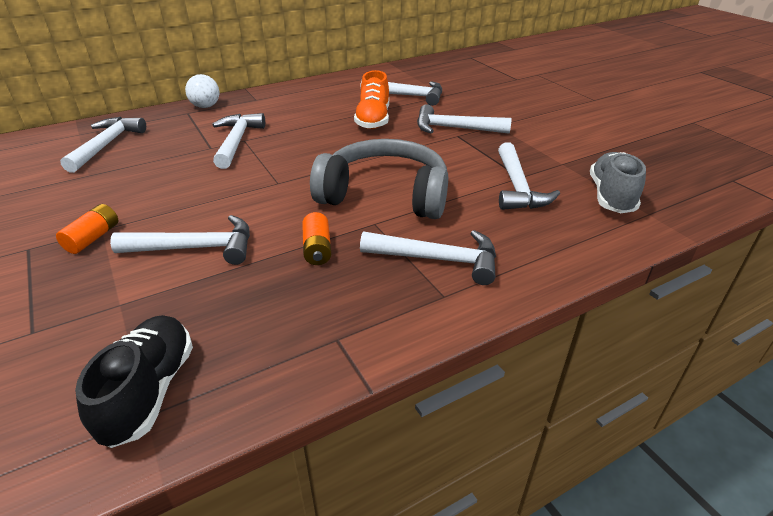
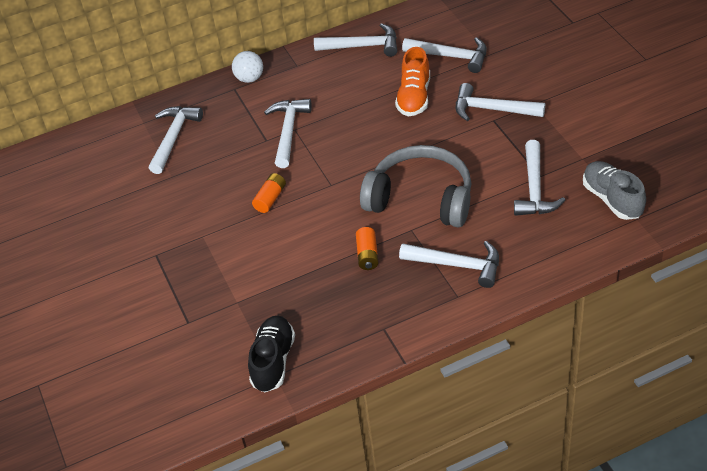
camera: 10 degrees right, 10 degrees up
(93, 238) = (199, 245): orange battery -> orange battery (270, 199)
(195, 248) = (277, 254): white hammer -> white hammer (362, 46)
(611, 196) = (612, 199): grey shoe -> grey shoe turned 45 degrees counterclockwise

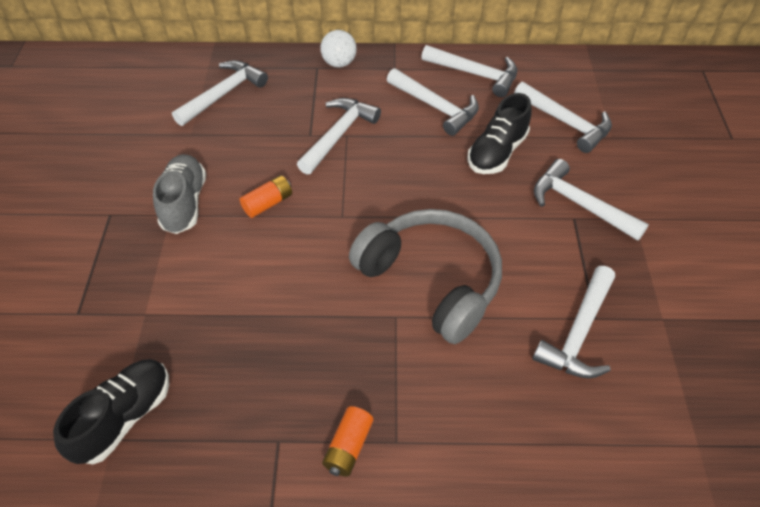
camera: 20 degrees right, 5 degrees up
(367, 255) = (325, 325): orange battery -> orange battery (348, 447)
(414, 97) = (497, 152): orange shoe -> black shoe
(457, 265) = (421, 394): white hammer -> white hammer (435, 107)
(612, 199) = (676, 397): grey shoe -> grey shoe (184, 203)

